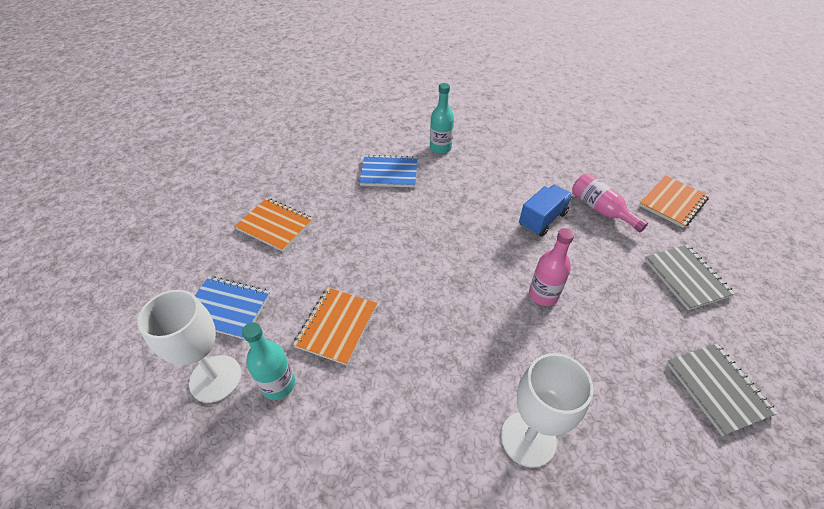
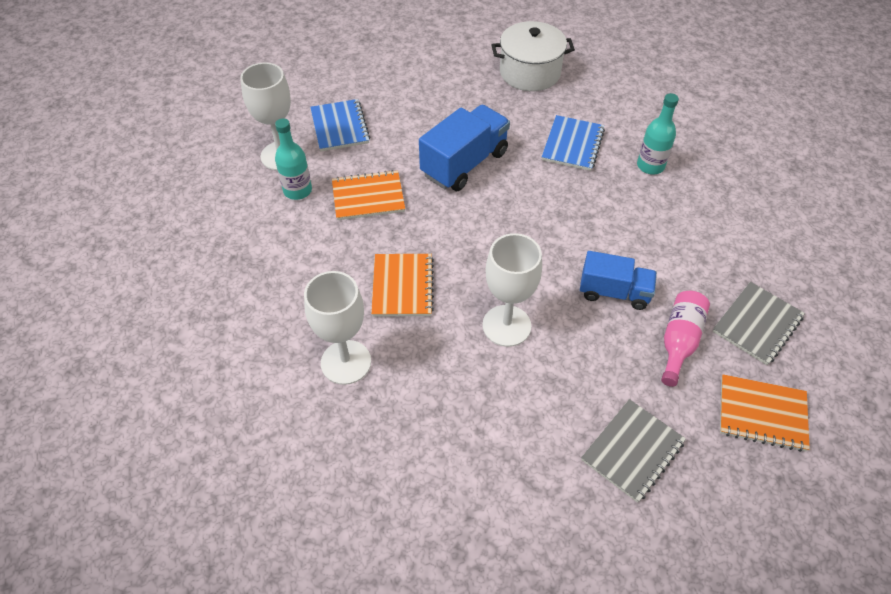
camera: 60 degrees right, 5 degrees up
(275, 225) = (440, 106): orange notebook -> orange notebook (403, 286)
(294, 159) = (530, 72): none -> white pot
(354, 240) = (464, 163): none -> blue truck
(389, 173) = (573, 145): blue notebook -> blue notebook turned 45 degrees clockwise
(543, 295) = (506, 325): pink bottle -> white goblet
(717, 388) = (492, 504): grey notebook -> grey notebook (757, 324)

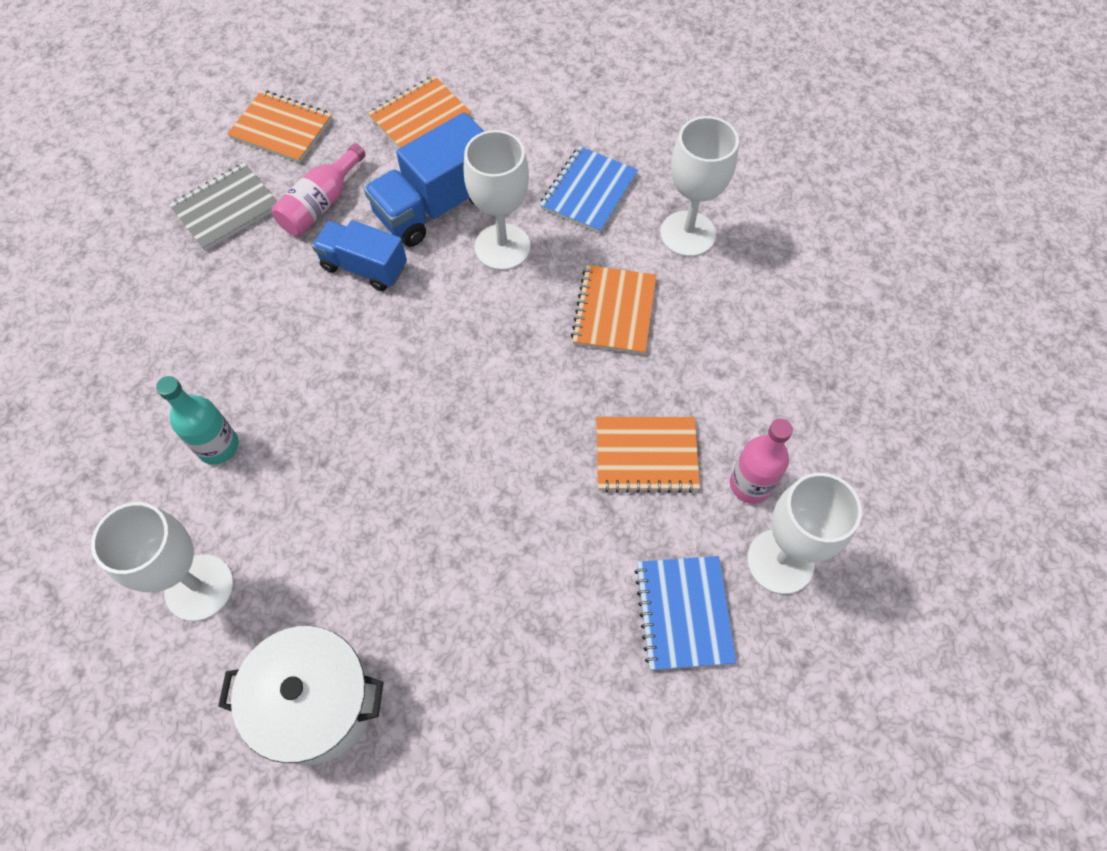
camera: 170 degrees left, 10 degrees up
(297, 190) = (750, 484): turquoise bottle -> pink bottle
(464, 163) = (492, 496): blue truck -> blue truck (436, 206)
(573, 145) = (313, 507): blue notebook -> blue notebook (588, 191)
(617, 104) = (199, 587): none -> white goblet
(632, 451) = (420, 117): grey notebook -> orange notebook

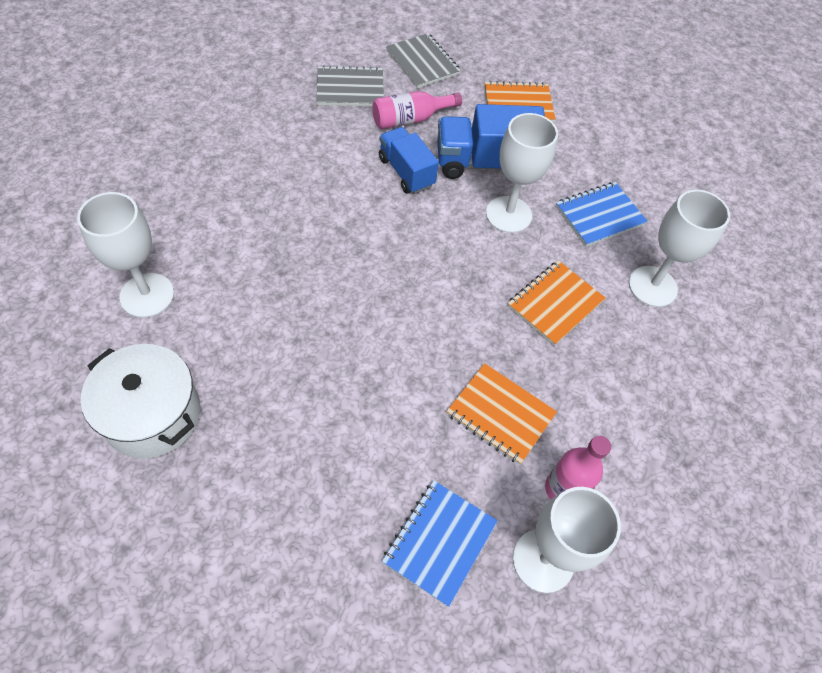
camera: 30 degrees right, 5 degrees down
(218, 446) = (228, 221): turquoise bottle -> none
(281, 129) = (422, 62): orange notebook -> grey notebook

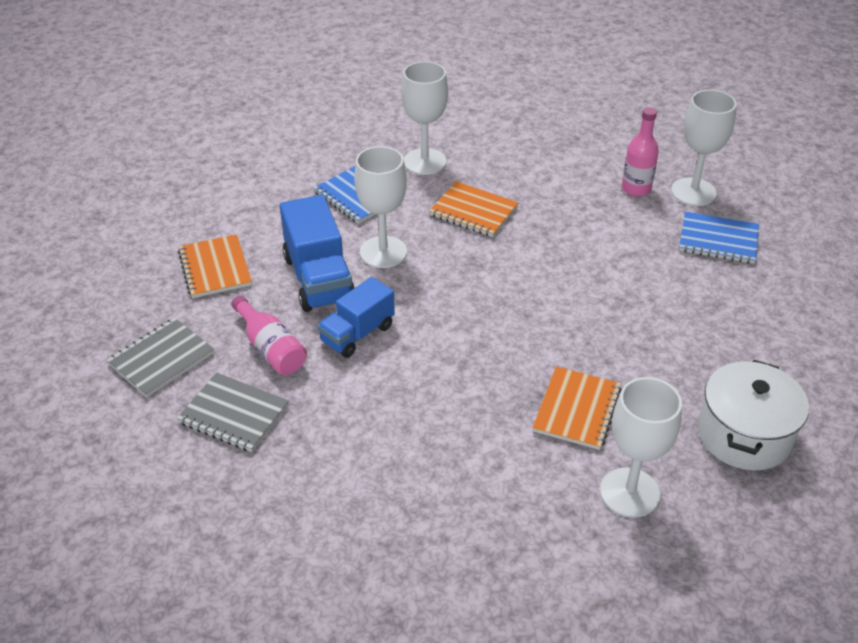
camera: 100 degrees left, 15 degrees down
(350, 89) = (234, 414): grey notebook -> grey notebook turned 45 degrees counterclockwise
(500, 414) = (598, 226): orange notebook -> orange notebook (577, 410)

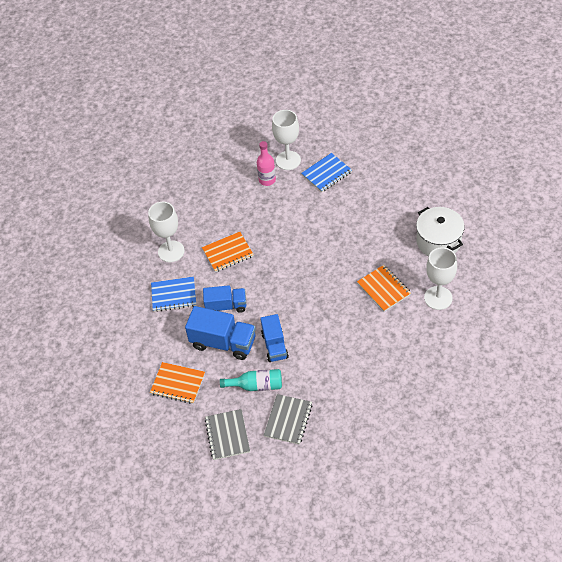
camera: 50 degrees left, 10 degrees up
(234, 414) = (288, 420): grey notebook -> grey notebook turned 45 degrees counterclockwise
(271, 348) = (256, 385): pink bottle -> turquoise bottle
(383, 252) = (226, 306): white goblet -> blue truck

